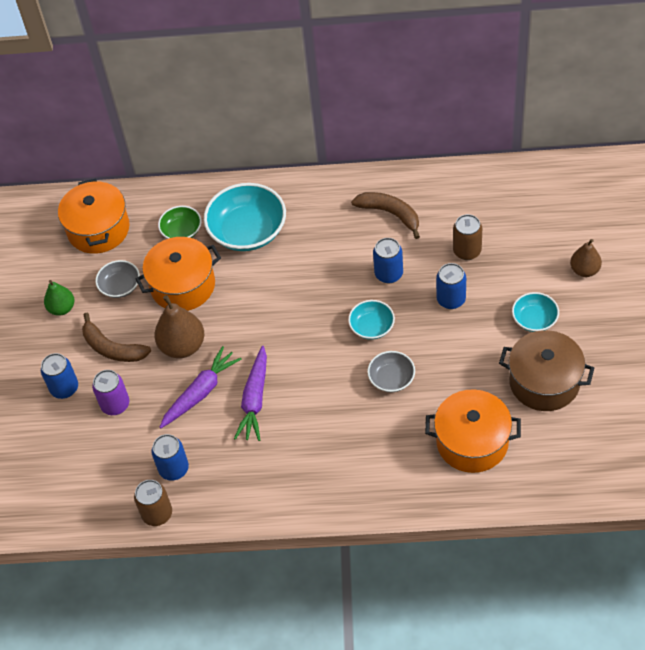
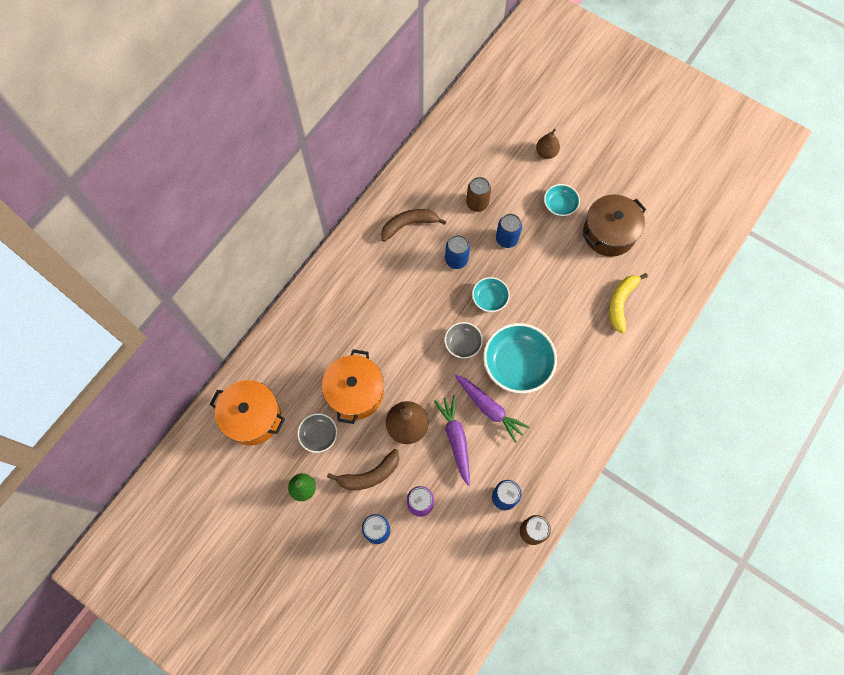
camera: 60 degrees left, 15 degrees up
(182, 231) = (306, 362): green bowl -> none
(248, 231) = (345, 320): turquoise bowl -> turquoise bowl (517, 364)
(391, 379) = (539, 315): grey bowl -> grey bowl (463, 343)
(472, 442) = (621, 303): orange pot -> yellow banana

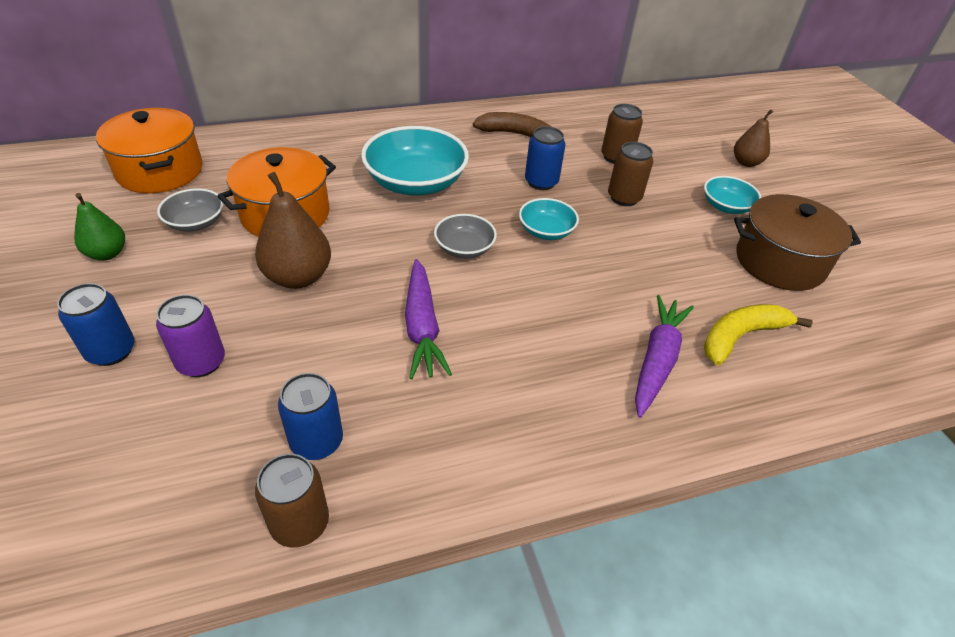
camera: 35 degrees right, 25 degrees down
(369, 475) = (190, 291): brown banana -> none
(455, 439) = (338, 328): purple carrot -> purple carrot (657, 360)
(506, 239) = (624, 198): blue can -> brown can
(517, 364) = (514, 308): turquoise bowl -> turquoise bowl (416, 182)

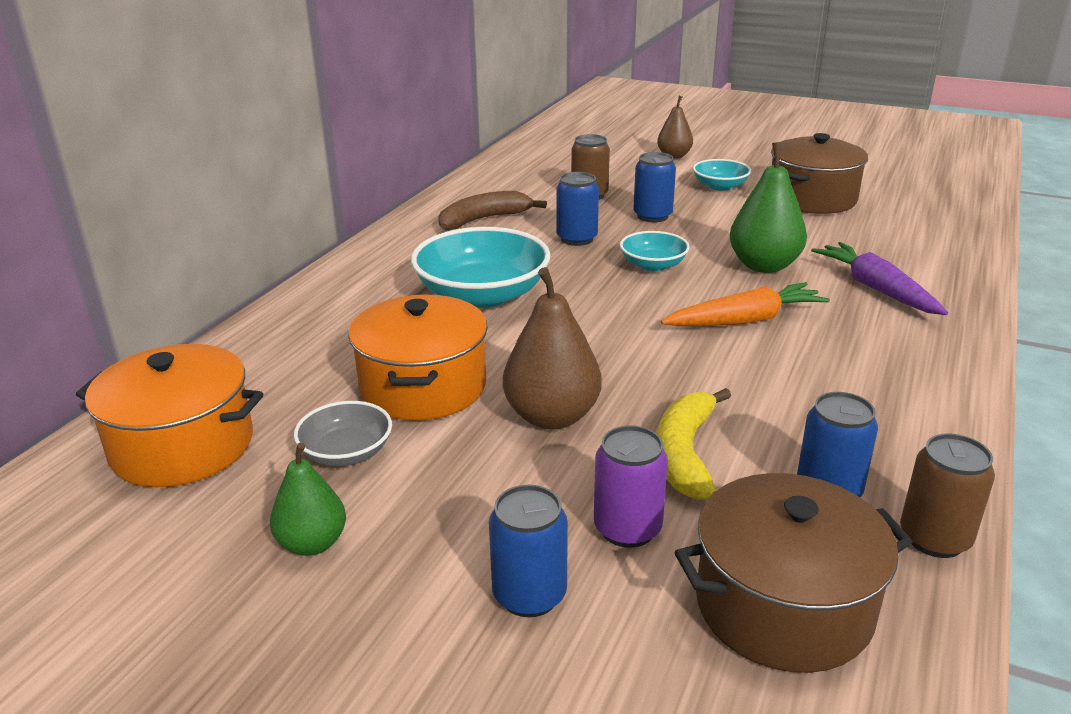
camera: 45 degrees left, 15 degrees down
(167, 467) = (783, 606): none -> brown pot
(422, 327) = (718, 374): purple carrot -> none
(464, 248) = (626, 311): grey bowl -> none
(515, 308) = (745, 320): none -> orange carrot
(616, 283) = (764, 266): none -> green pear
(624, 198) = (652, 216): brown can -> blue can
(741, 337) = (881, 248): yellow banana -> yellow banana (686, 454)

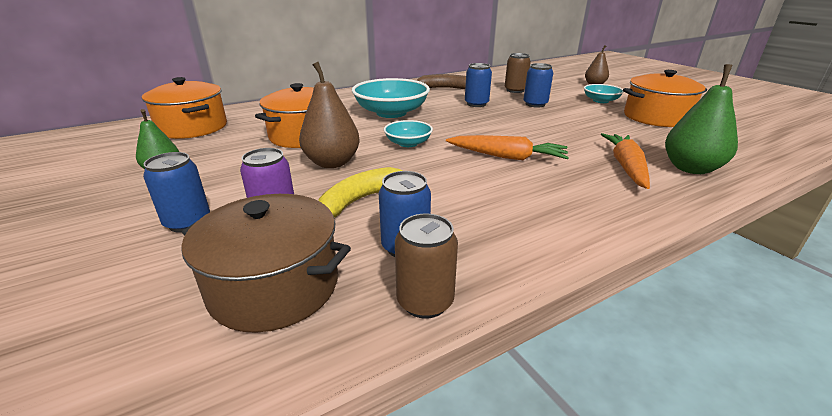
camera: 35 degrees right, 0 degrees up
(346, 453) = (233, 147): grey bowl -> none
(653, 265) = (497, 122): turquoise bowl -> turquoise bowl (408, 143)
(764, 266) = (565, 138): green pear -> green pear (690, 168)
(812, 198) = (656, 117): brown pot -> orange pot
(876, 289) = (626, 167): purple carrot -> orange carrot

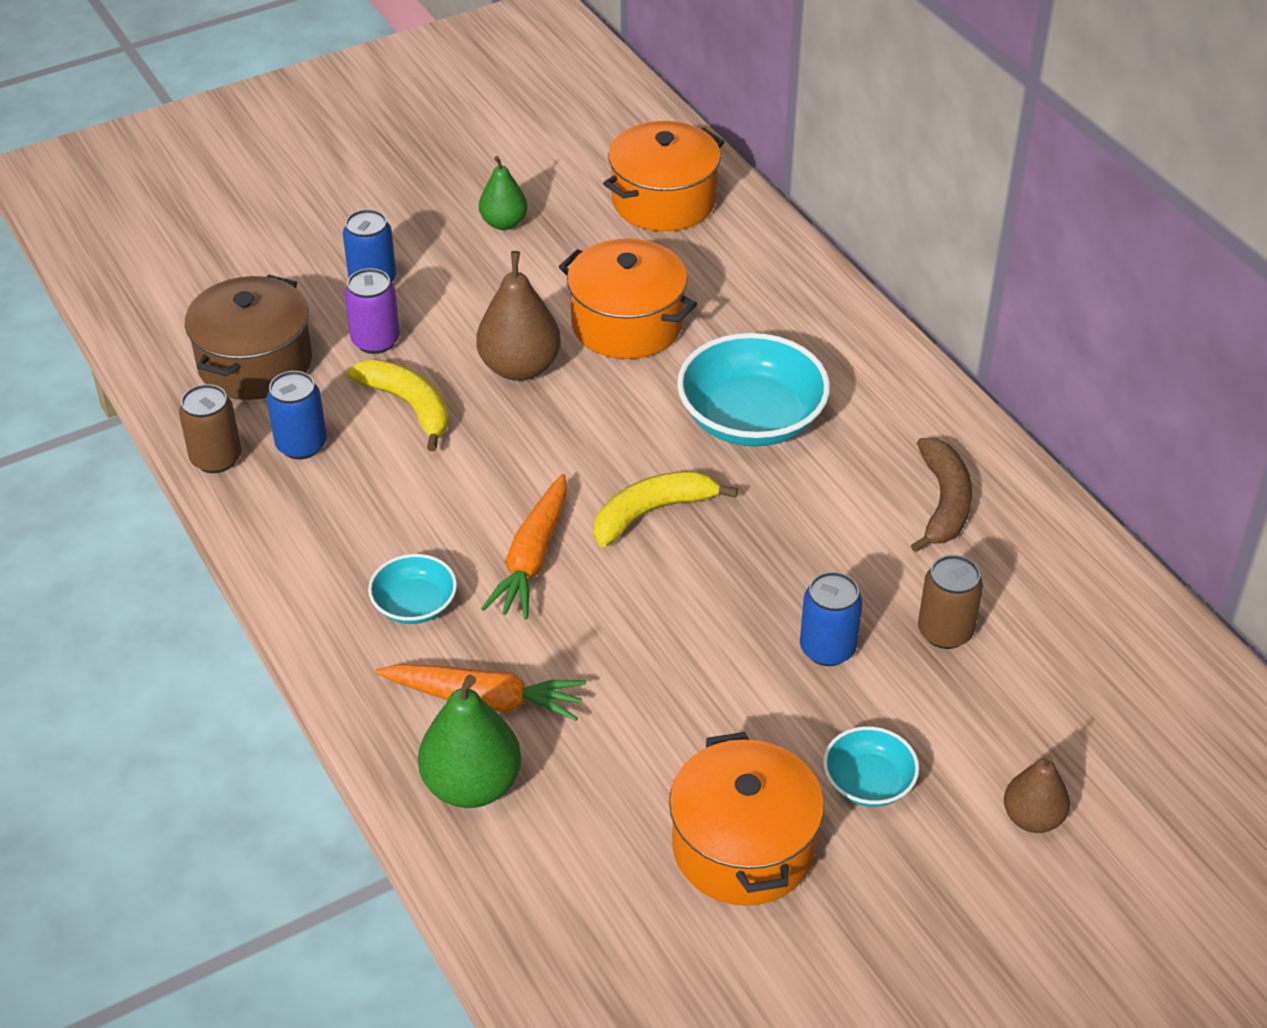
camera: 90 degrees right, 15 degrees up
(408, 143) = (592, 444): turquoise bowl -> turquoise bowl (414, 605)
(462, 131) = (651, 513): none -> yellow banana
(476, 104) = (820, 548): blue can -> none

